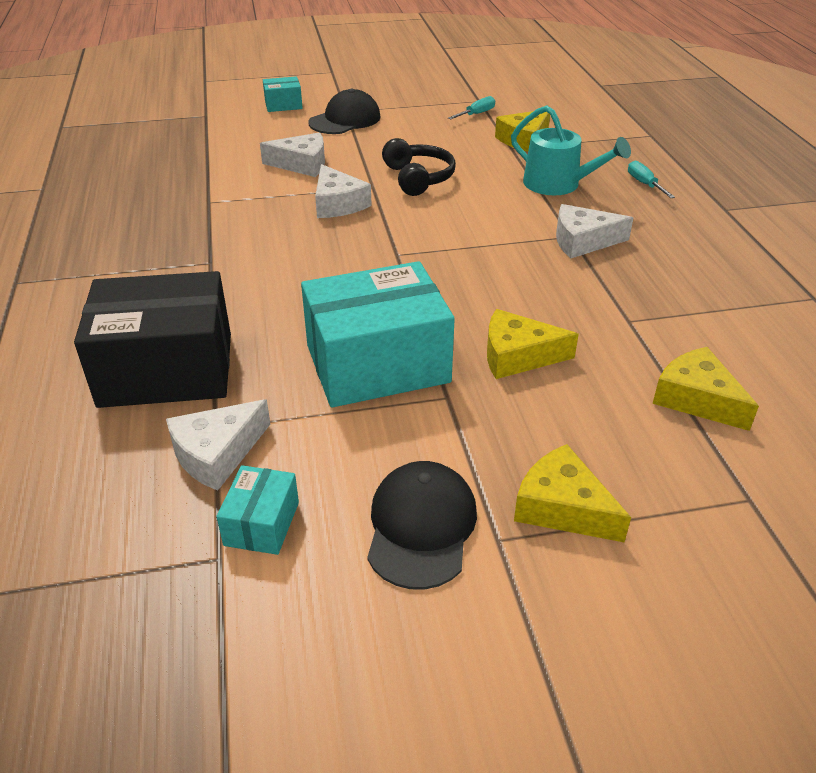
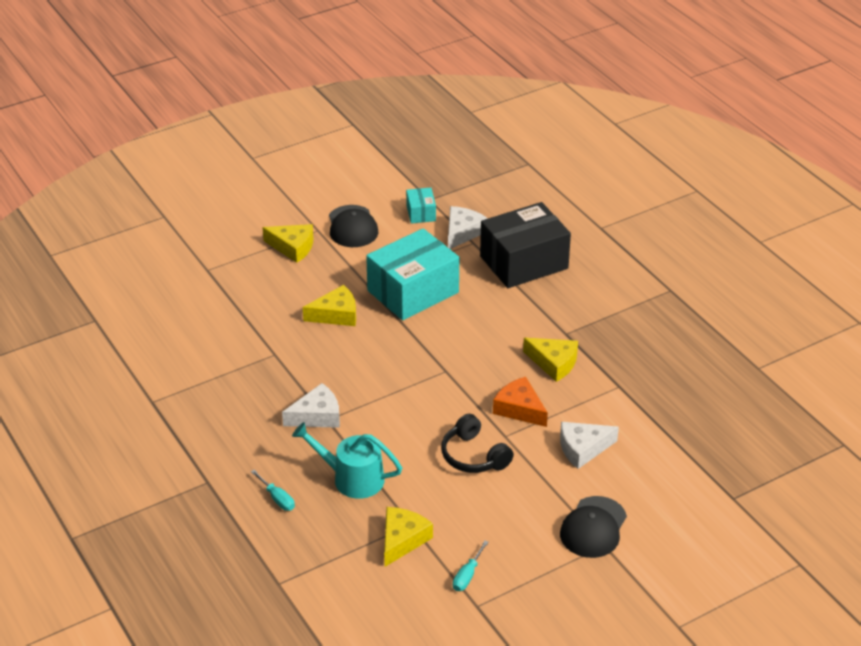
camera: 160 degrees right, 0 degrees up
(283, 105) = (674, 538): turquoise box -> none
(337, 204) = (519, 409): white cheese -> orange cheese
(696, 399) = (232, 312): yellow cheese -> yellow cheese (554, 363)

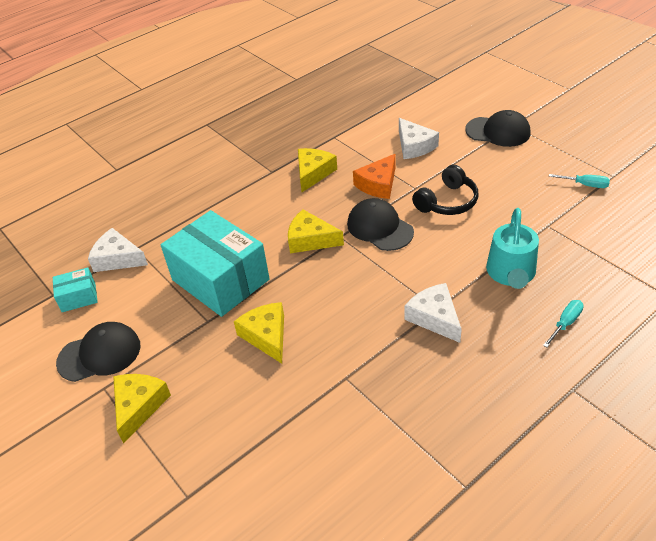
camera: 95 degrees left, 5 degrees up
(402, 540) = (569, 227): yellow cheese -> yellow cheese (310, 240)
(449, 399) = (379, 228): none -> black cap
(524, 262) = (169, 209): black box -> none

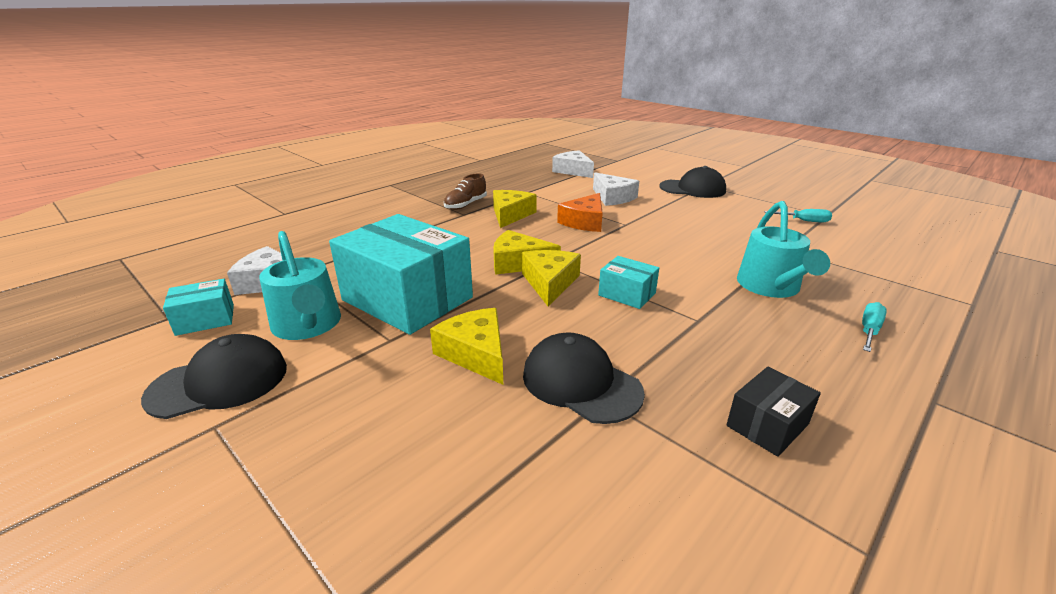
camera: 10 degrees left, 15 degrees down
(139, 406) = (270, 450): yellow cheese -> yellow cheese (549, 283)
(150, 305) = (308, 325): none -> turquoise watering can
(274, 157) = (465, 205): none -> brown shoe
(379, 228) = (598, 253): black cap -> black cap (581, 383)
(390, 279) = (627, 294): none -> turquoise box
(434, 317) = (700, 329): white cheese -> white cheese (573, 171)
(447, 201) = (665, 233): black headphones -> none
(447, 403) = (767, 425): none -> black box

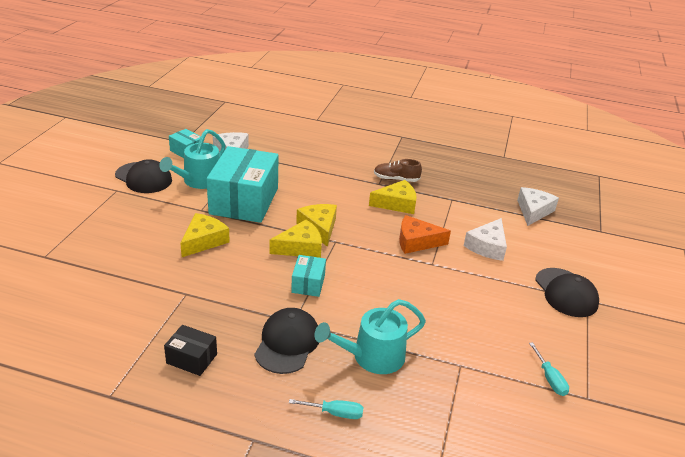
camera: 60 degrees right, 5 degrees up
(581, 383) = (196, 283): black cap -> black cap (287, 343)

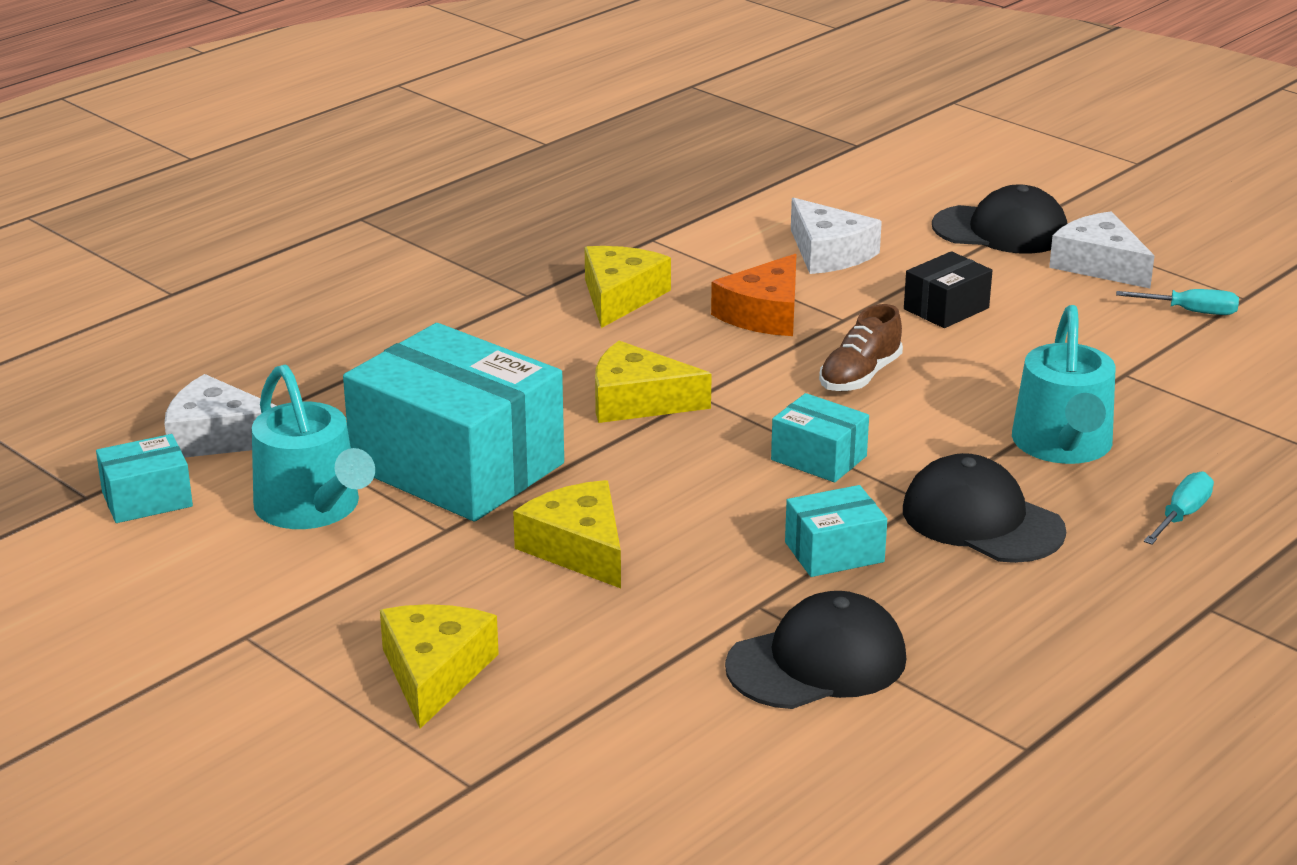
camera: 60 degrees left, 5 degrees down
(143, 178) = (222, 585): black cap -> black cap (817, 662)
(192, 358) = (969, 634): black box -> black box (946, 308)
(236, 305) = (834, 552): none -> turquoise box
(300, 247) = (692, 438): yellow cheese -> yellow cheese (434, 673)
(396, 179) = (528, 272): brown shoe -> brown shoe (860, 376)
(533, 211) = (754, 178): white cheese -> white cheese (1099, 265)

